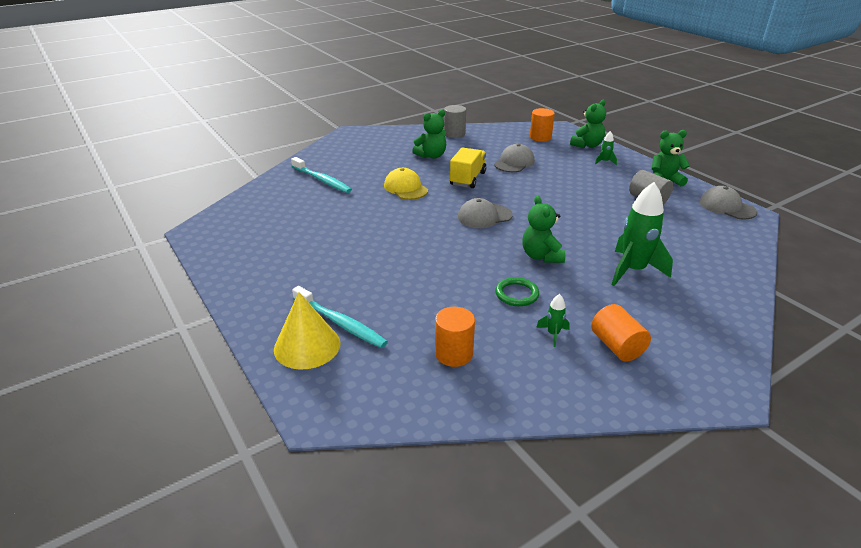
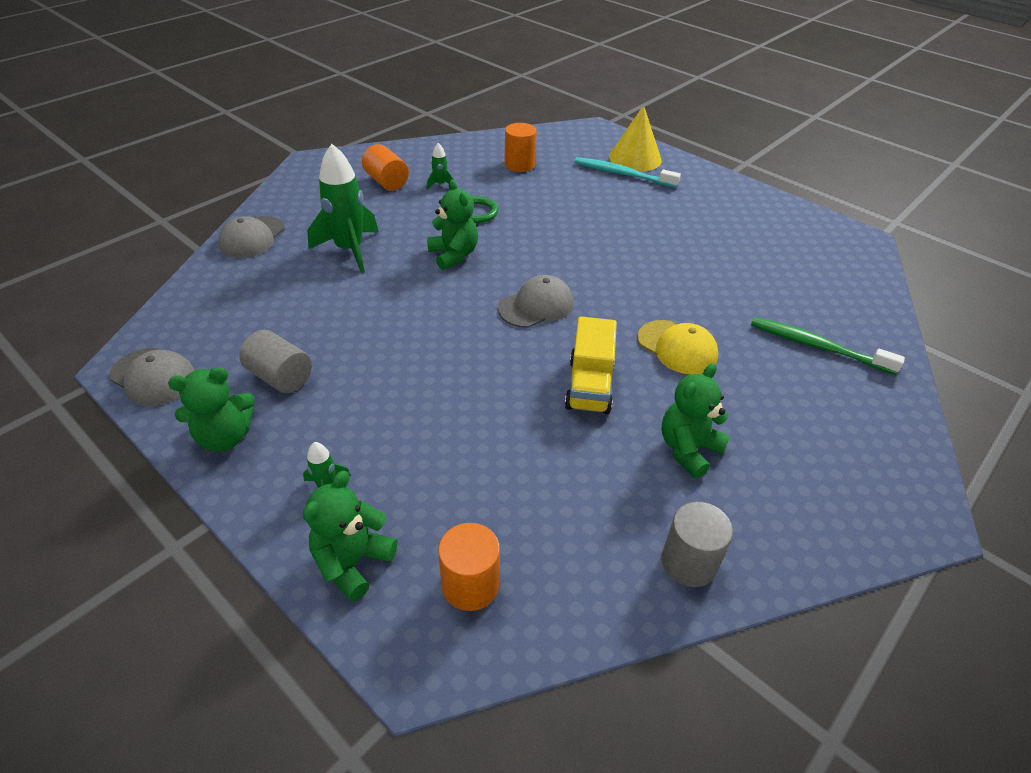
camera: 165 degrees right, 10 degrees up
(322, 180) = (817, 346): turquoise toothbrush -> green toothbrush
(514, 162) = (517, 452): grey cap -> grey cap (252, 237)

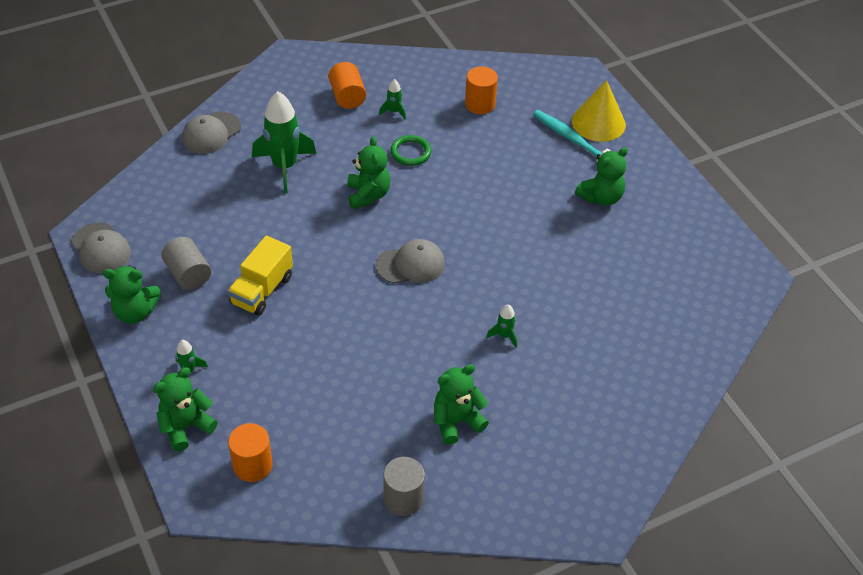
camera: 20 degrees right, 5 degrees up
(589, 386) = (412, 348): yellow truck -> yellow truck (262, 290)
(677, 347) = (504, 336): yellow cap -> green rocket
(680, 210) = (601, 197): none -> green teddy bear
(817, 346) = (625, 369): green toothbrush -> none

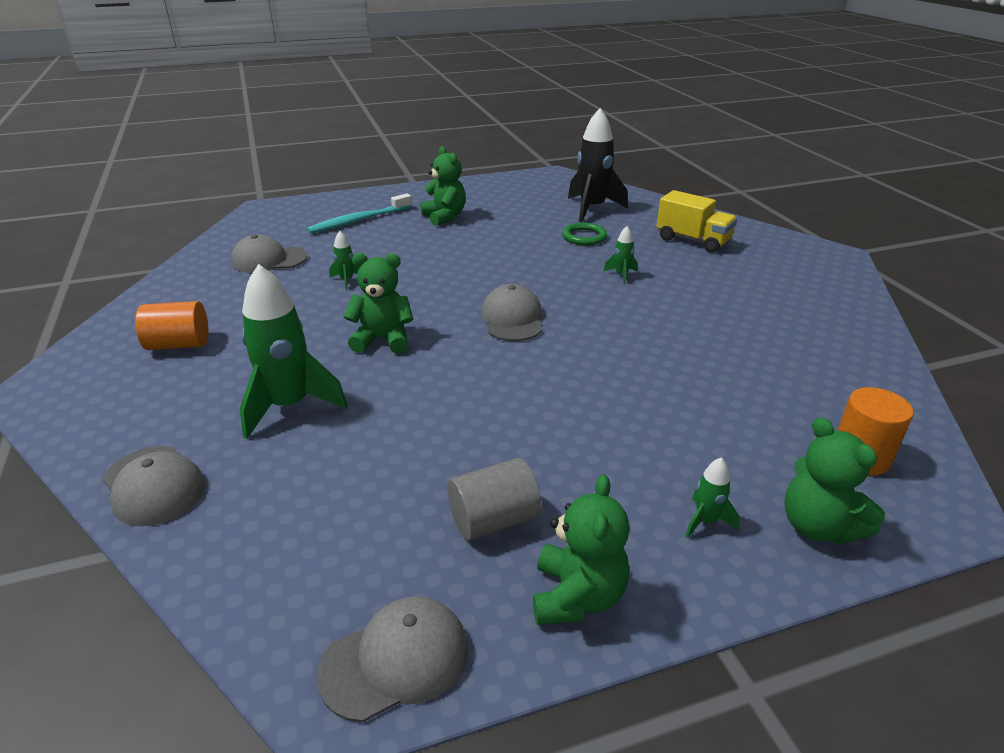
camera: 80 degrees left, 15 degrees down
(262, 290) = (540, 437): yellow truck -> yellow truck (693, 240)
(394, 111) = (238, 312): green rocket -> green rocket (347, 280)
(403, 498) = (855, 346): grey cylinder -> none
(410, 152) = (322, 306): green ring -> green ring (584, 237)
(456, 421) = (740, 308): green teddy bear -> none
(480, 104) = (269, 260): orange cylinder -> grey cap
(598, 123) = (341, 208): yellow cone -> none
(660, 312) = (592, 209): none -> black rocket

